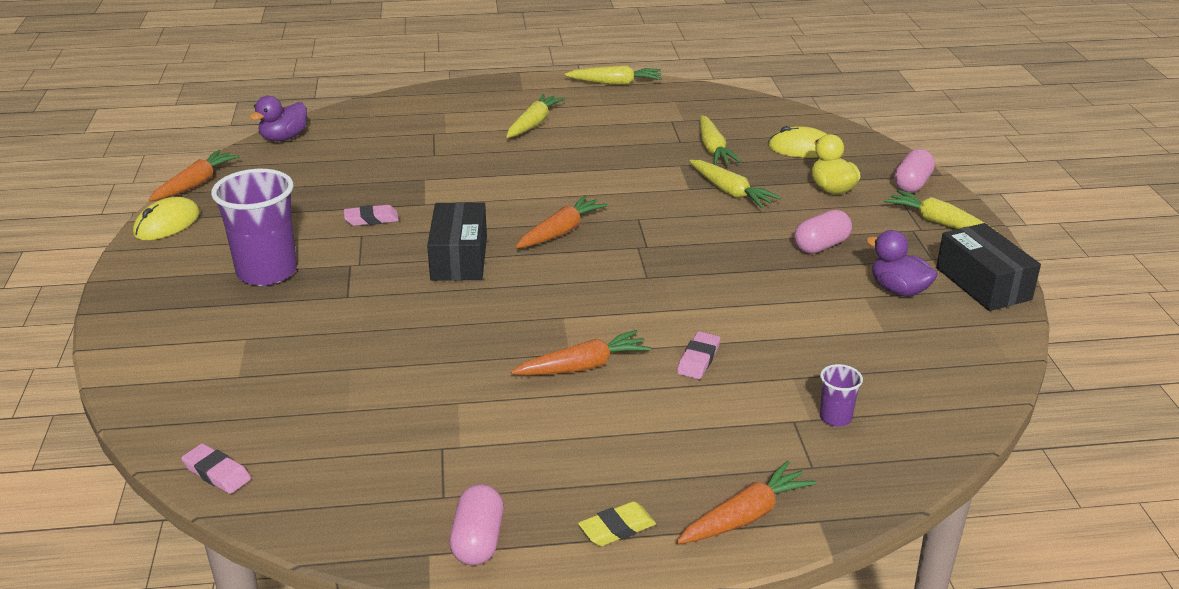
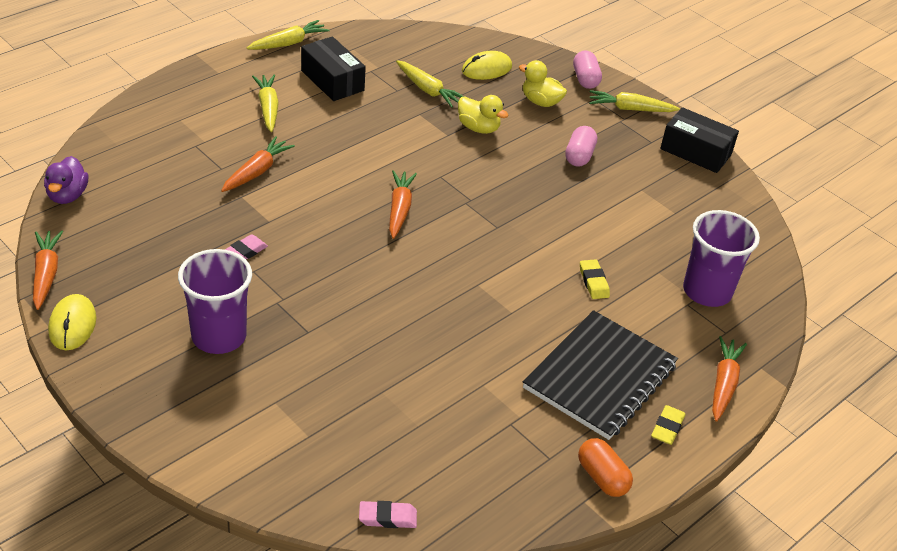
camera: 40 degrees left, 10 degrees up
(459, 258) = (352, 263): black box -> black box (332, 80)
(478, 541) = (602, 477): pink capsule -> orange capsule
(583, 366) = (531, 319): orange carrot -> orange carrot (257, 171)
(596, 447) = (600, 377): none -> black notebook
(698, 359) = (593, 282): pink eraser -> yellow eraser
(730, 192) = (478, 128): yellow carrot -> yellow duck
(835, 418) = (707, 291): purple cup -> purple cup, size x2.21
(898, 290) = (655, 176): purple duck -> none

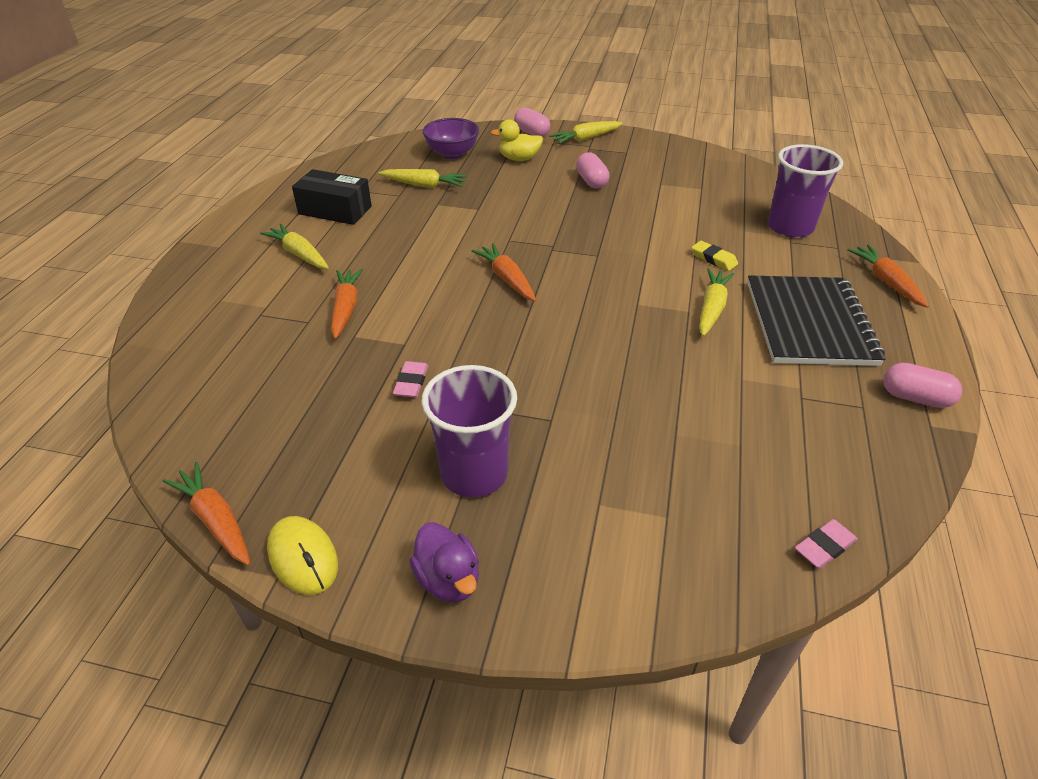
camera: 30 degrees left, 0 degrees up
(67, 195) = (162, 425): purple duck -> purple duck (448, 579)
(288, 43) = (263, 199): yellow carrot -> yellow carrot (711, 308)
(478, 128) = (496, 194): yellow duck -> none
(486, 69) = (452, 154): yellow mouse -> purple bowl
(602, 477) = (915, 398): orange capsule -> pink capsule
(667, 427) = (899, 333): yellow eraser -> none
(695, 152) = (662, 146): black box -> none

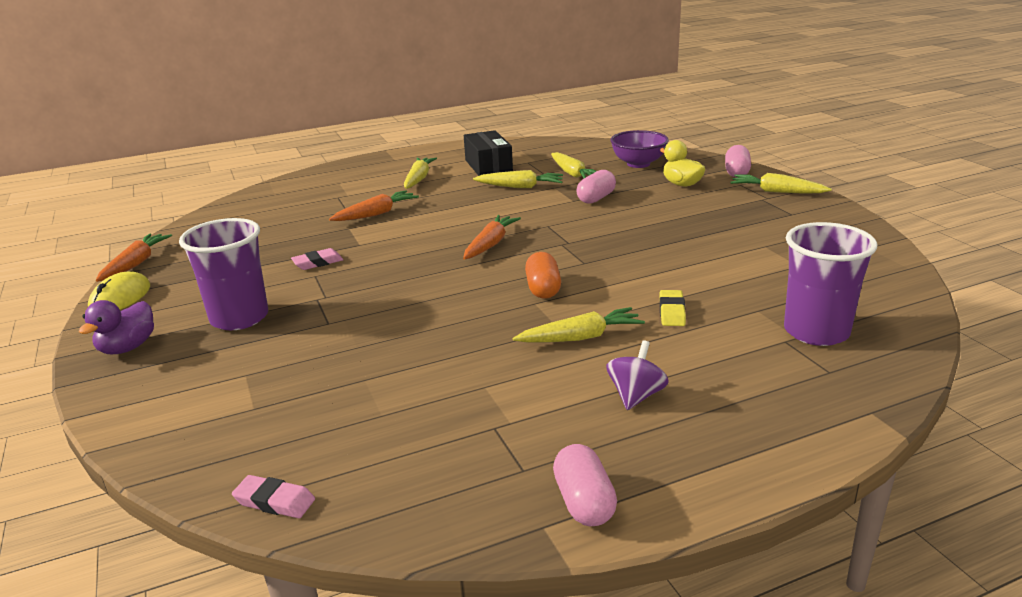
camera: 55 degrees right, 15 degrees down
(410, 217) = (520, 187): none -> yellow carrot
(591, 181) = (704, 219): pink capsule -> pink capsule (596, 198)
(619, 290) = (543, 289): none -> orange capsule
(809, 323) = (636, 396): black notebook -> purple spinning top
(886, 282) = (808, 423): orange carrot -> none

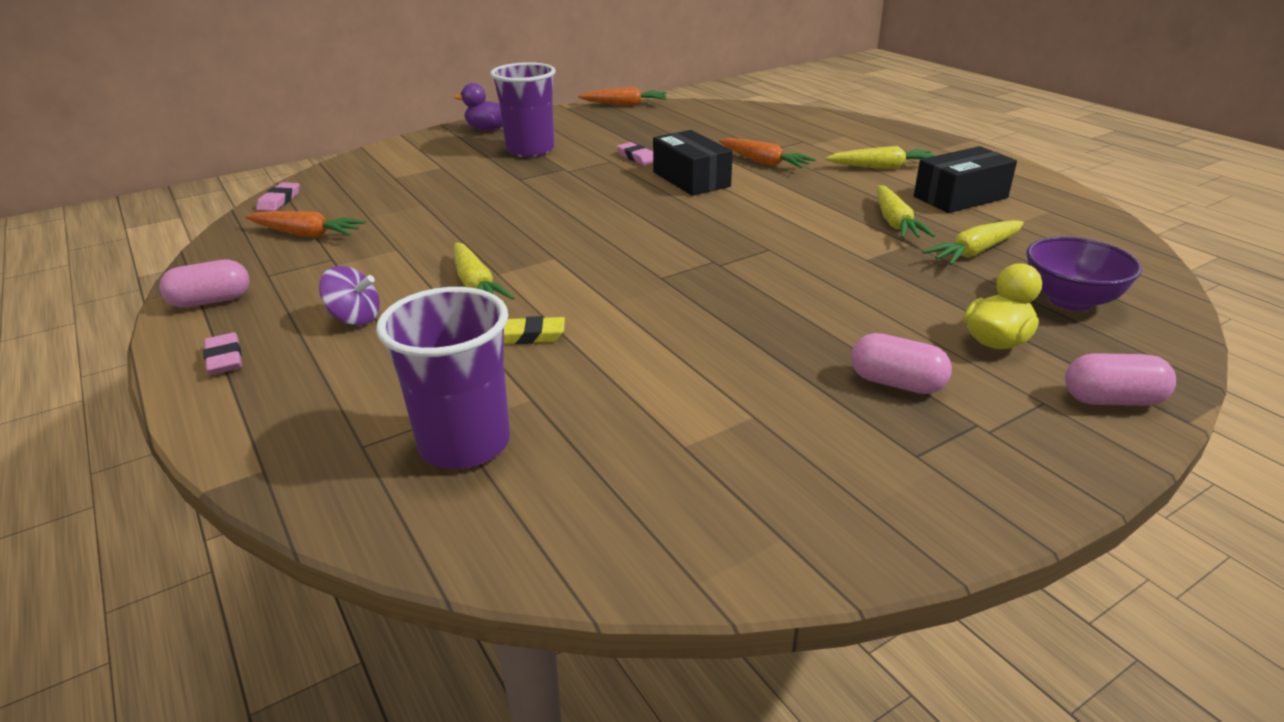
camera: 80 degrees right, 5 degrees up
(120, 298) = (565, 112): yellow mouse -> none
(393, 243) = (691, 179): none -> black box
(490, 244) = (700, 223): orange carrot -> orange carrot (307, 234)
(543, 289) = (587, 259): orange capsule -> none
(596, 198) = (883, 273): pink capsule -> pink capsule (896, 383)
(712, 465) = (224, 359): none -> pink eraser
(777, 192) = (1030, 444): yellow carrot -> none

